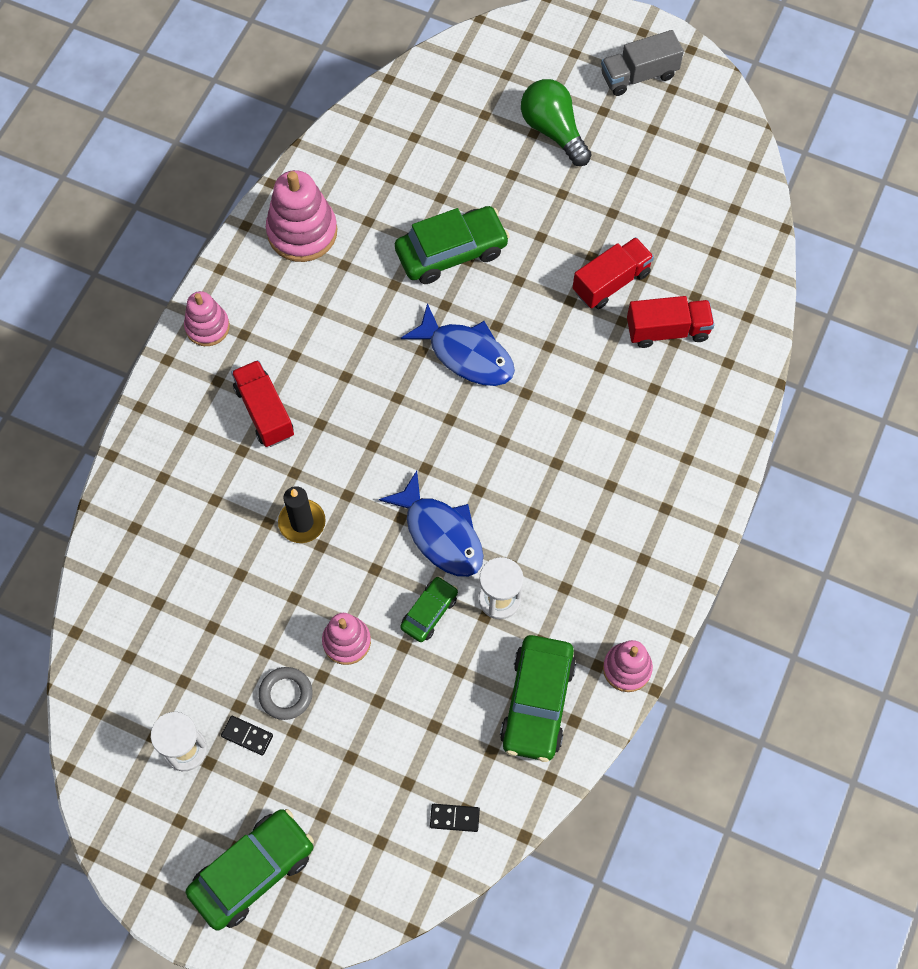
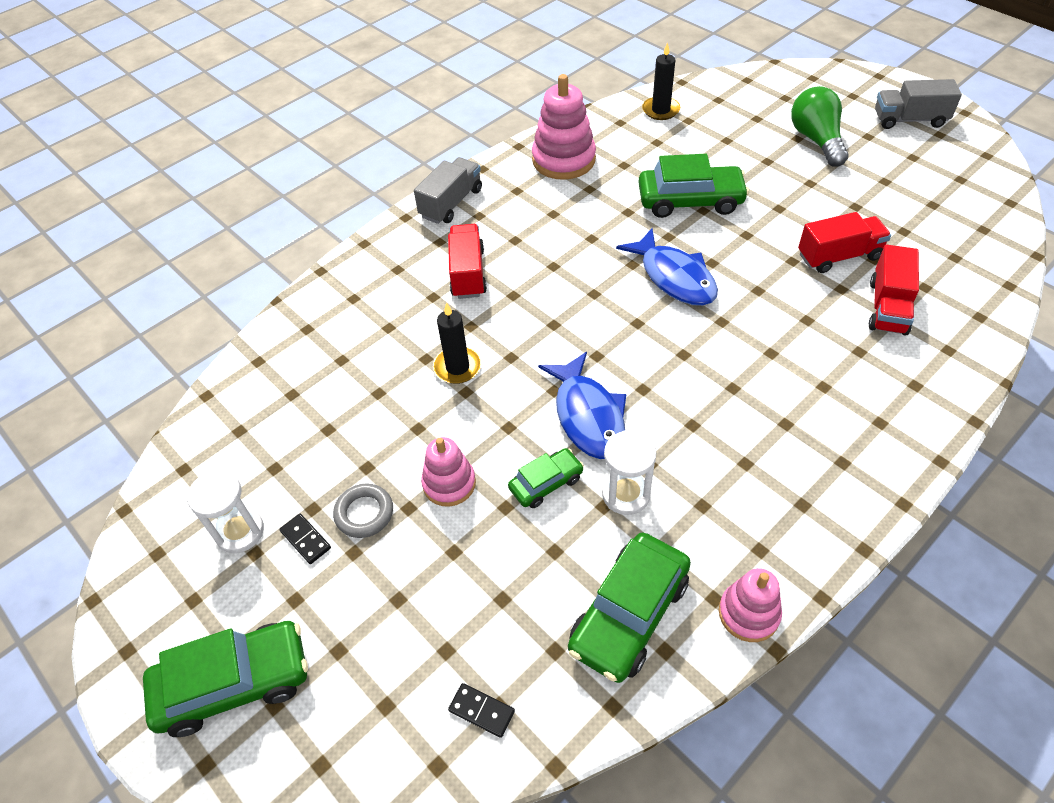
camera: 25 degrees right, 15 degrees down
(207, 327) = (451, 203): pink stacking toy -> grey truck
(380, 130) = (660, 110): none -> black candle
(667, 330) = (887, 307): red truck -> red truck turned 90 degrees clockwise

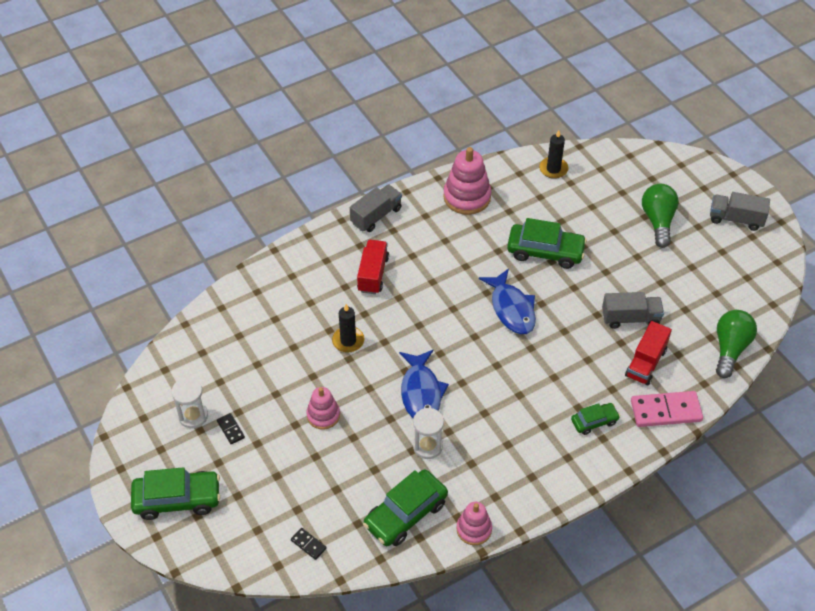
camera: 10 degrees right, 0 degrees up
(364, 513) = (268, 422): grey ring -> none
(546, 483) = (382, 428): green car -> green car (594, 421)
(839, 256) = (630, 318): red truck -> grey truck
(948, 364) = (666, 411): none -> pink domino
(988, 266) = (730, 348): none -> green light bulb

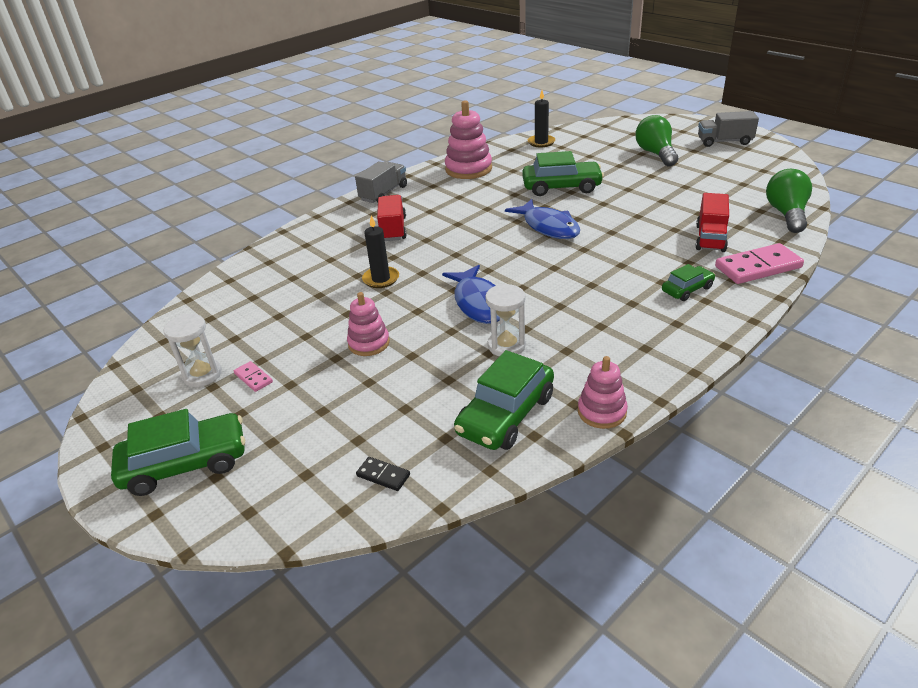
camera: 10 degrees left, 15 degrees down
(231, 429) = (253, 378): black domino -> pink domino
(630, 318) = (673, 212): grey truck -> none

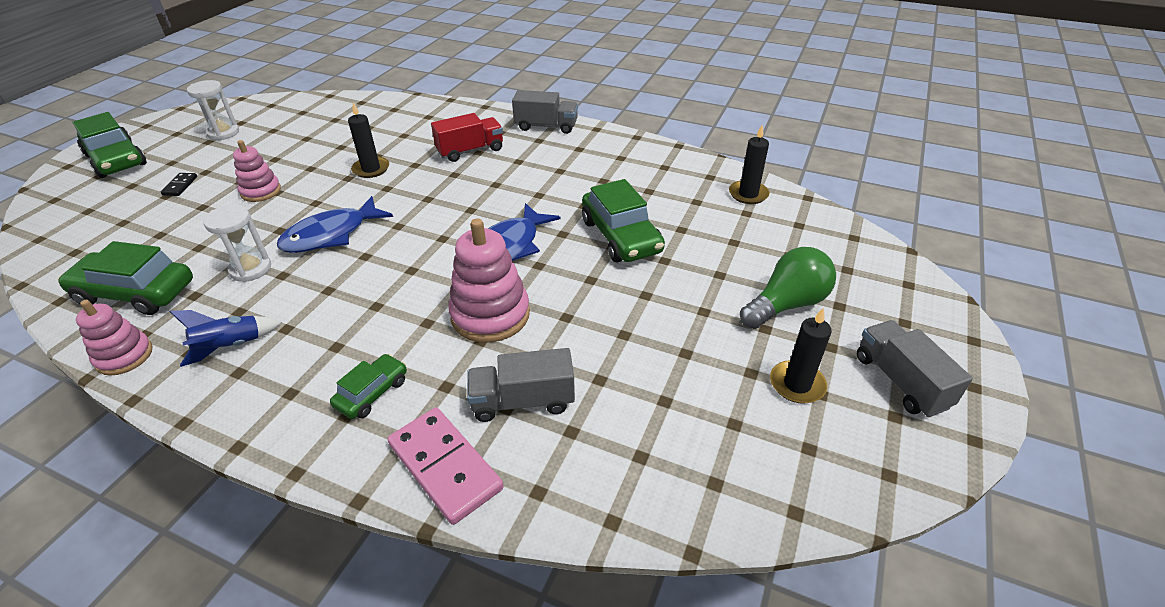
camera: 65 degrees right, 5 degrees up
(253, 378) = (216, 154): pink domino -> none
(383, 475) = (72, 246): black domino -> black domino (180, 186)
(468, 169) = (633, 160): pink stacking toy -> pink stacking toy (490, 315)
(613, 353) = (230, 347): none -> blue rocket
(687, 289) = (372, 393): green car -> green car turned 90 degrees counterclockwise
(710, 238) = (523, 401): red truck -> grey truck
(719, 164) = (797, 384): none -> black candle
(786, 214) = (641, 494): green light bulb -> none

